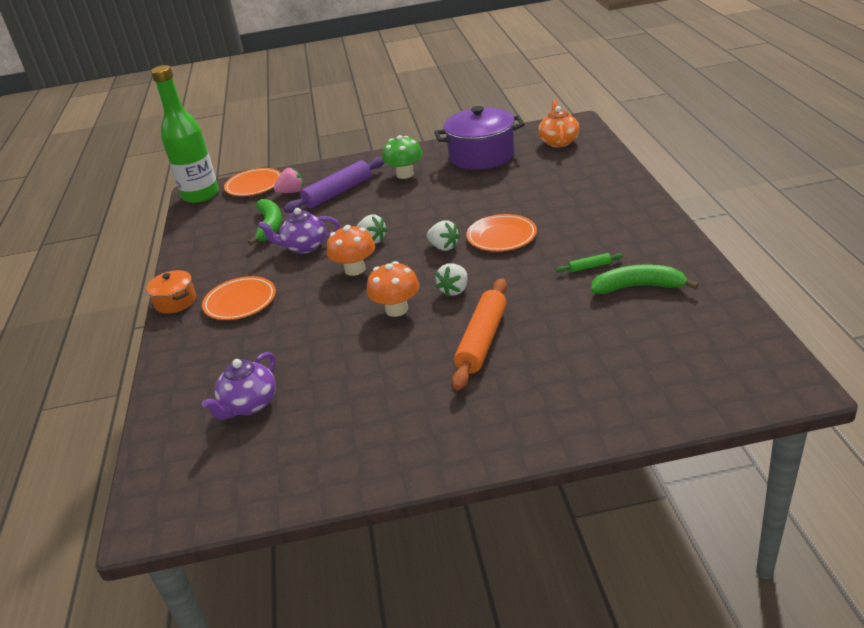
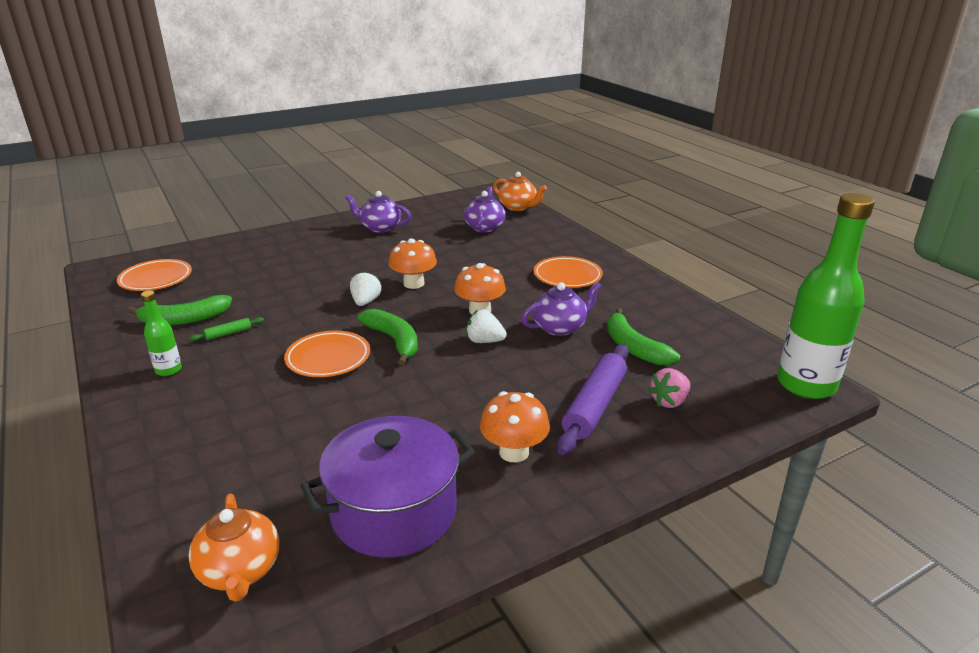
camera: 155 degrees right, 5 degrees down
(159, 453) = (518, 207): none -> orange teapot
(175, 302) = (630, 271): orange pot -> none
(254, 185) = (747, 409): orange plate -> orange plate (156, 279)
(390, 427) = (380, 228): none -> purple teapot
(405, 174) = (514, 452): green mushroom -> orange mushroom
(443, 247) = (394, 341): white strawberry -> green banana
(482, 340) = (329, 271): orange rolling pin -> none
(633, 237) = (168, 370): none -> green bottle

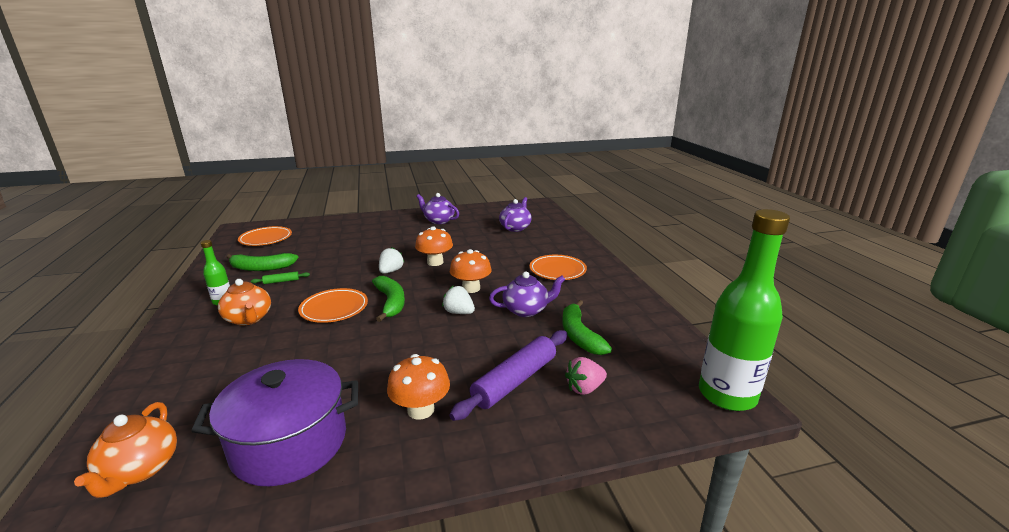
camera: 15 degrees right, 5 degrees down
(518, 207) = (550, 216): orange teapot -> orange teapot (249, 319)

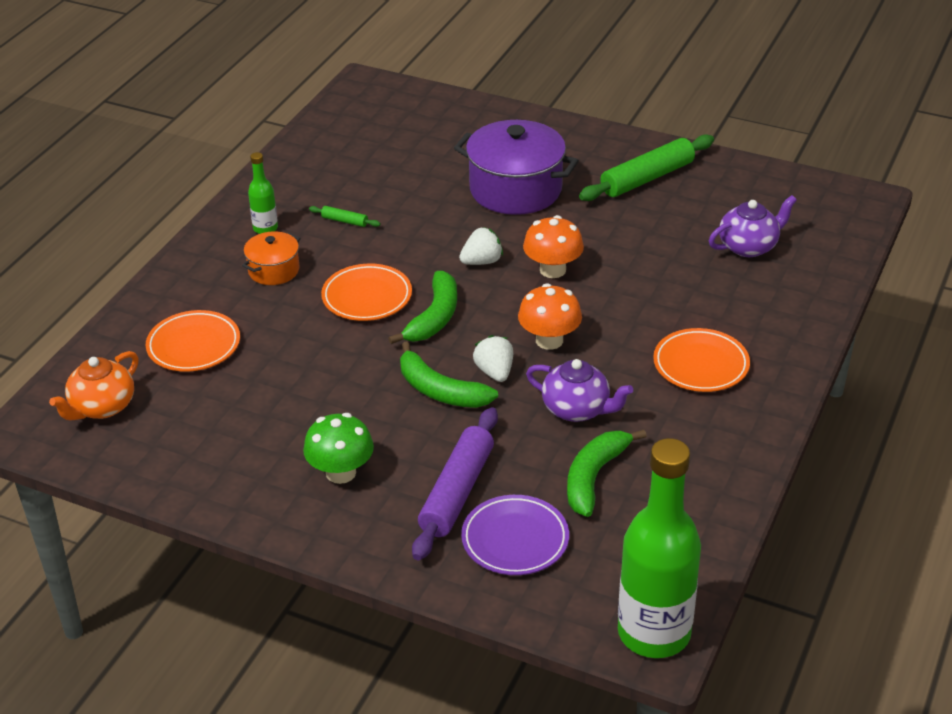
camera: 40 degrees right, 15 degrees up
(249, 319) = (273, 270): orange teapot -> orange pot
(261, 268) = (339, 185): green banana -> green banana (440, 391)
(266, 239) = (382, 123): orange plate -> orange plate (194, 345)
(290, 443) = (214, 444): purple pot -> purple pot (515, 189)
(421, 410) = (341, 472): orange mushroom -> green mushroom
(438, 221) = (647, 178): purple teapot -> green rolling pin
(515, 381) = (457, 492): purple rolling pin -> purple rolling pin turned 60 degrees counterclockwise
(584, 388) = (515, 539): pink strawberry -> purple plate

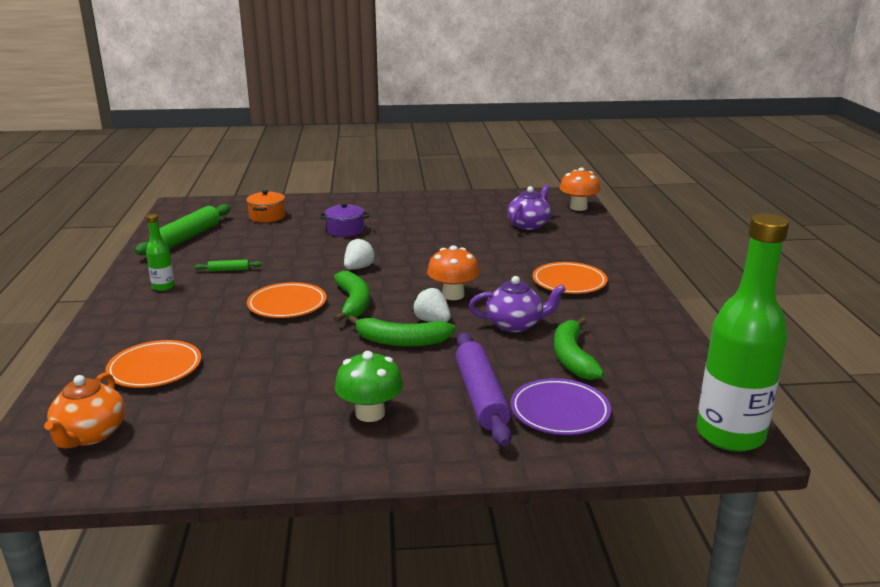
camera: 30 degrees left, 15 degrees down
(273, 270) = (192, 308): orange pot -> orange pot (267, 217)
(515, 189) = (345, 230): purple pot -> purple pot, size x0.52
(552, 270) = (414, 261): orange mushroom -> orange mushroom (578, 207)
(647, 178) = (429, 210): green rolling pin -> green rolling pin (187, 238)

